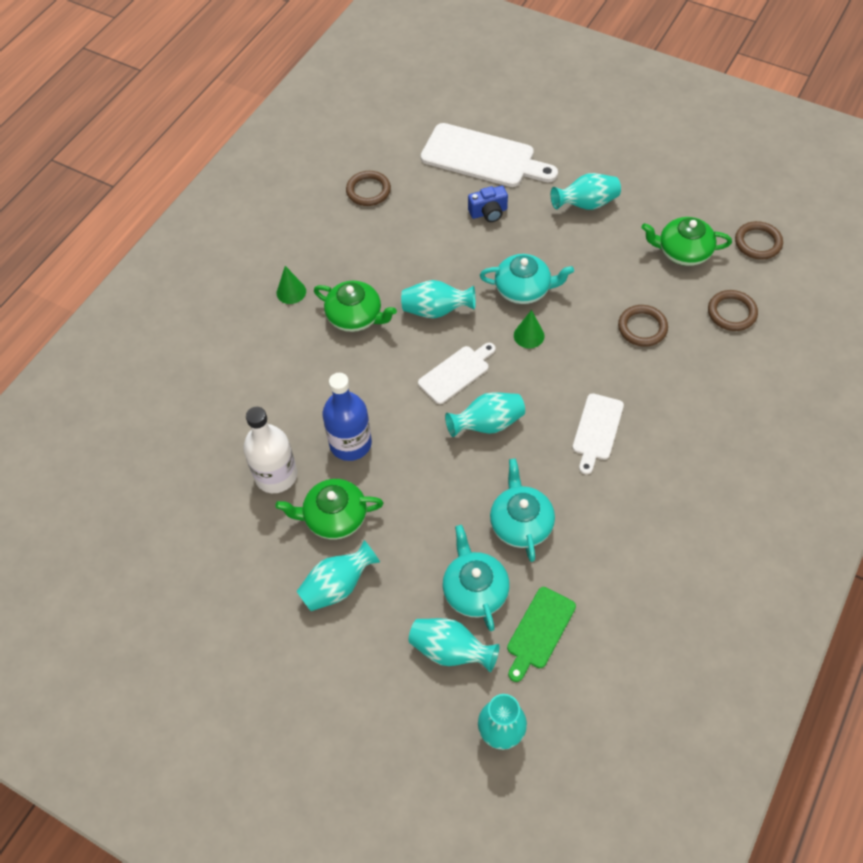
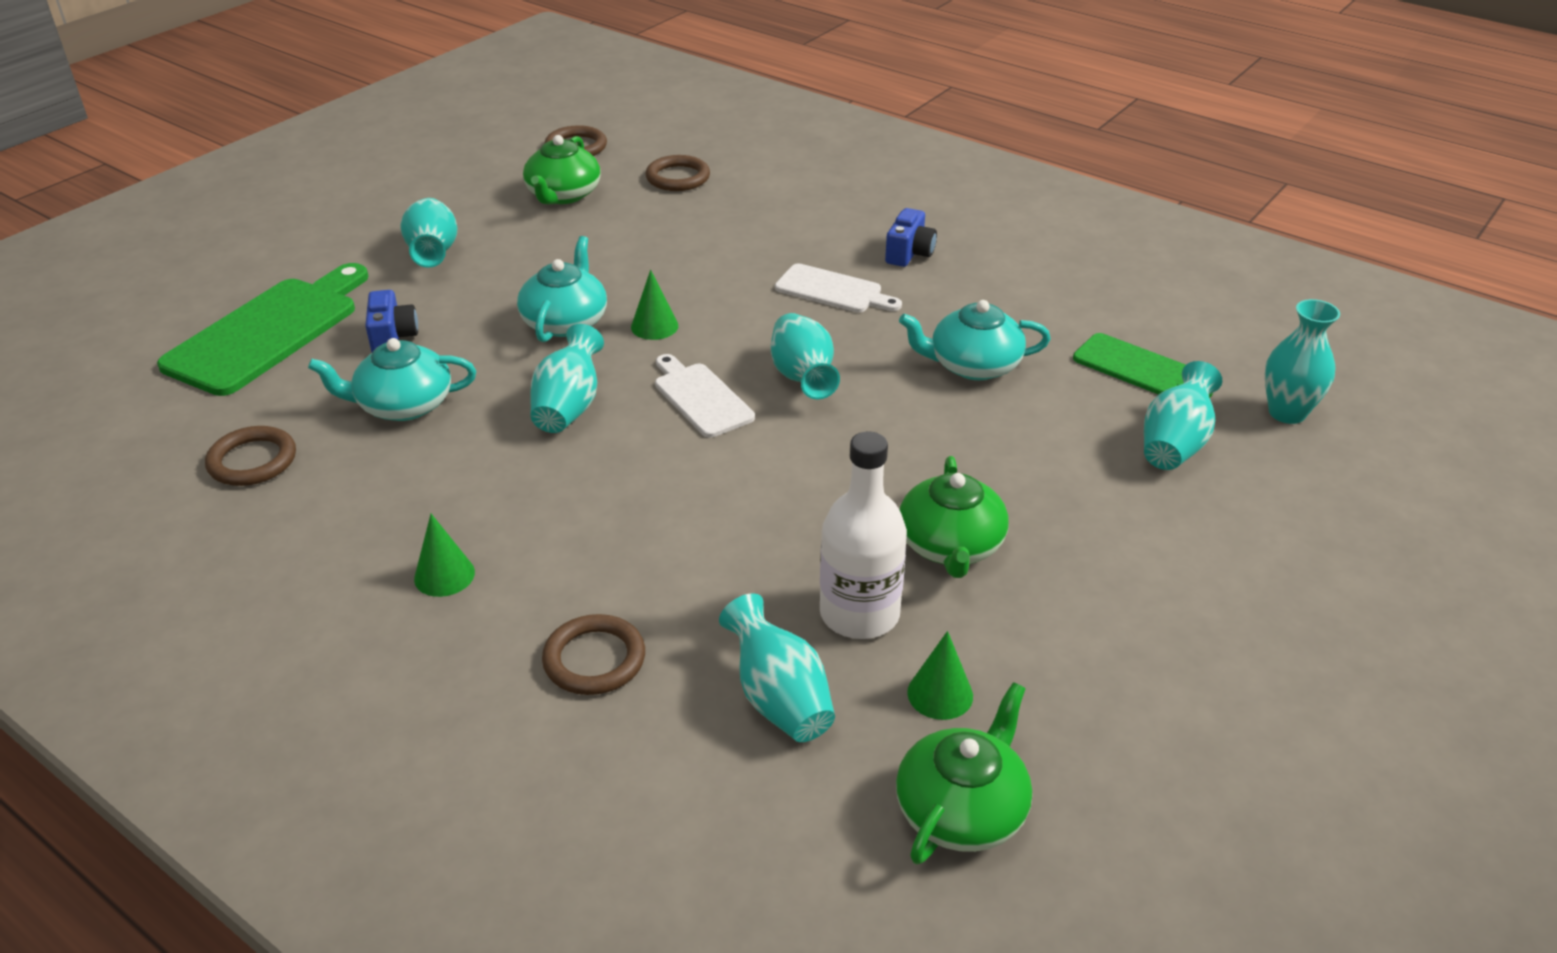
camera: 85 degrees left, 20 degrees down
(220, 517) = (940, 694): none -> green cone
(338, 586) = (1077, 549): turquoise vase -> turquoise vase (779, 698)
(350, 443) = (809, 518): blue bottle -> none
(355, 316) = (542, 496): green teapot -> green teapot (962, 809)
(475, 590) = (1078, 414): turquoise teapot -> turquoise teapot (403, 405)
(483, 157) = (268, 332): white cutting board -> green cutting board
(642, 328) = (677, 238): brown ring -> brown ring (594, 659)
(662, 474) = (909, 253): none -> blue camera

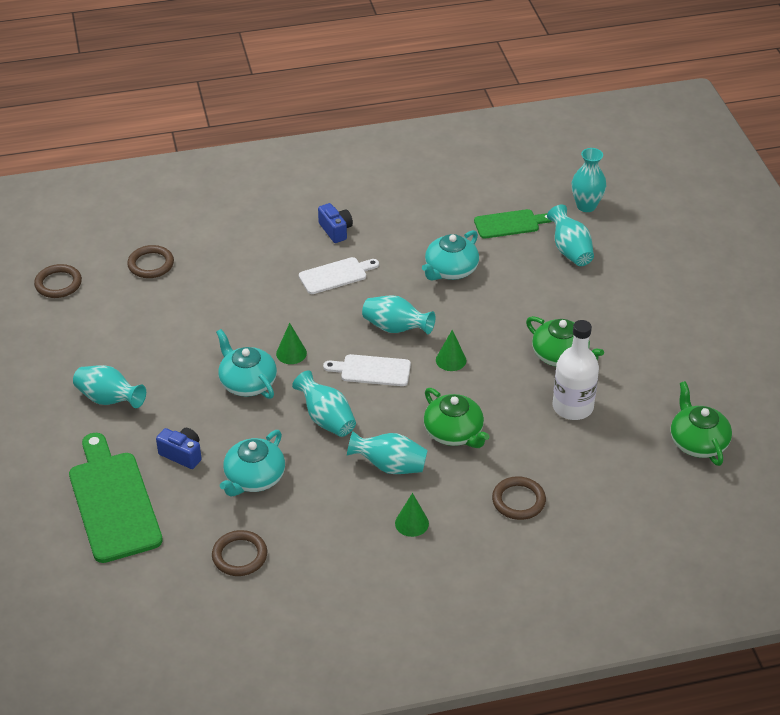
camera: 50 degrees left, 5 degrees up
(563, 195) = (110, 317): green teapot -> green teapot (454, 433)
(779, 698) = (596, 458): turquoise vase -> turquoise vase (390, 466)
(940, 694) = (638, 412): green cone -> green cone (451, 360)

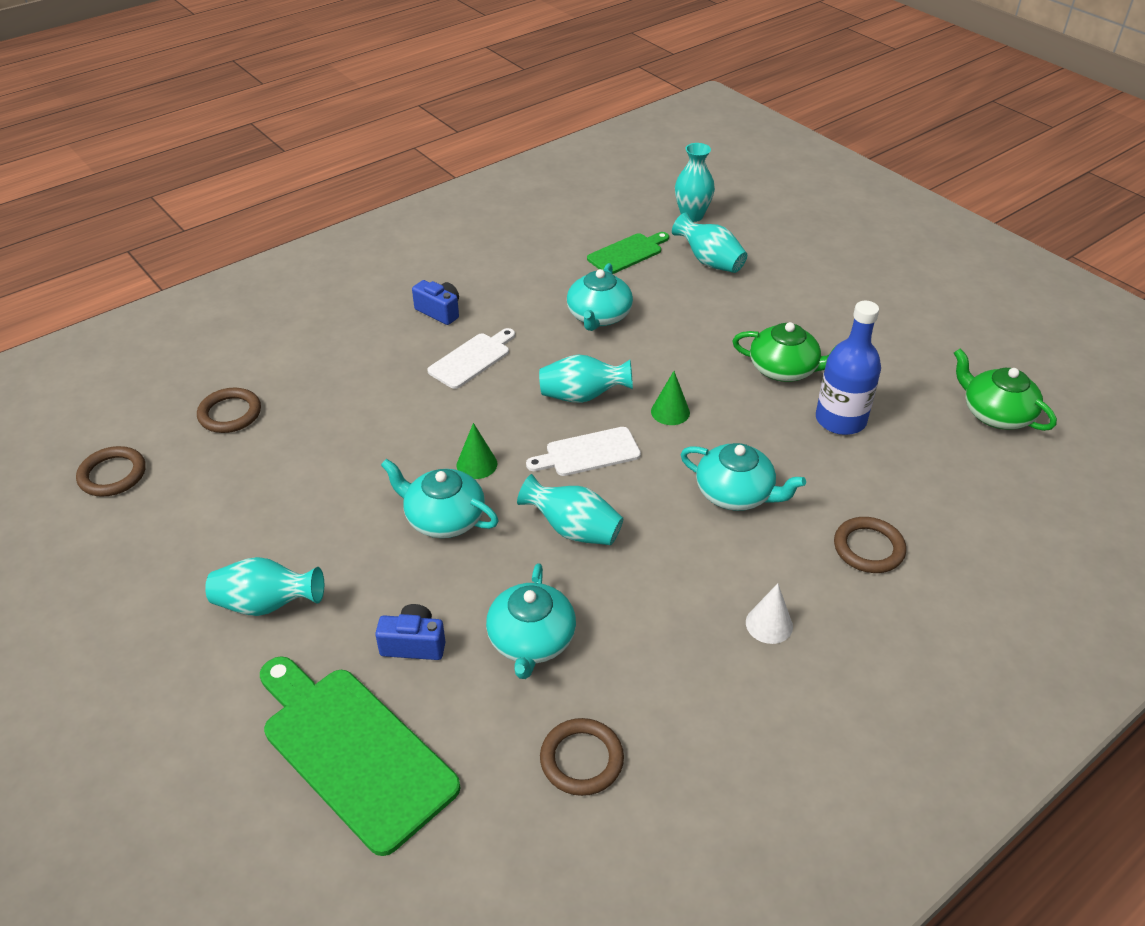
camera: 25 degrees left, 0 degrees up
(390, 466) = (691, 561): turquoise vase -> none
(411, 523) = (769, 624): green cone -> white cone
(454, 433) = (735, 493): green teapot -> turquoise teapot
(572, 407) = (840, 420): white bottle -> blue bottle

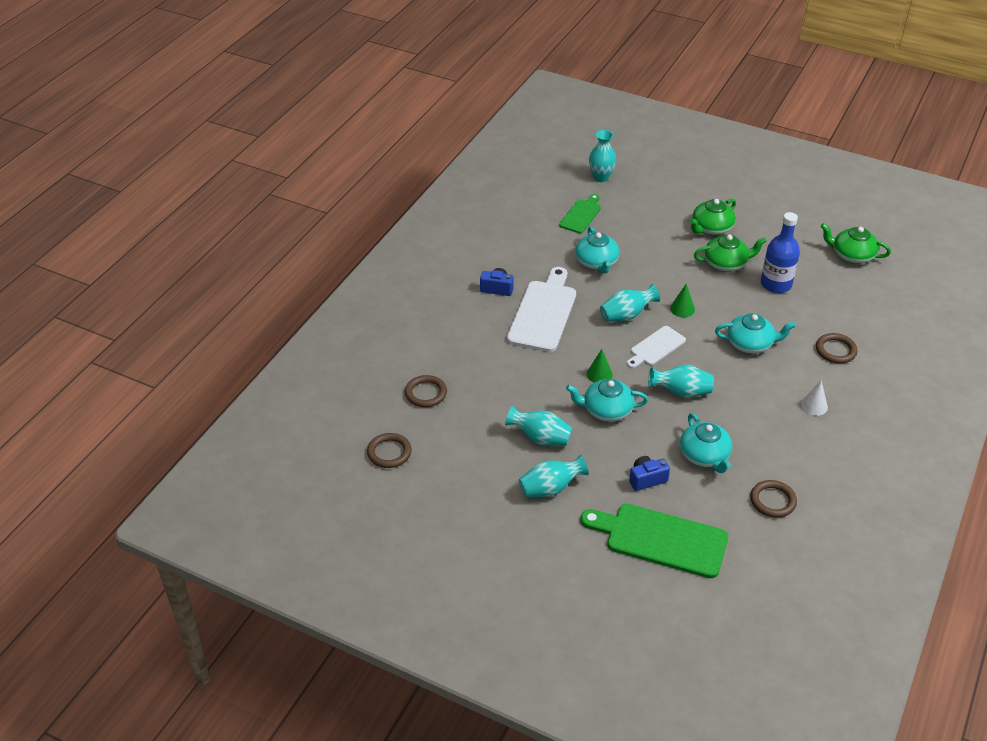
camera: 25 degrees left, 0 degrees up
(472, 359) = (543, 313): white cutting board -> white cutting board, size x1.77
(709, 262) = (635, 206): turquoise vase -> turquoise vase (540, 438)
(798, 317) = (711, 228): none -> green teapot

